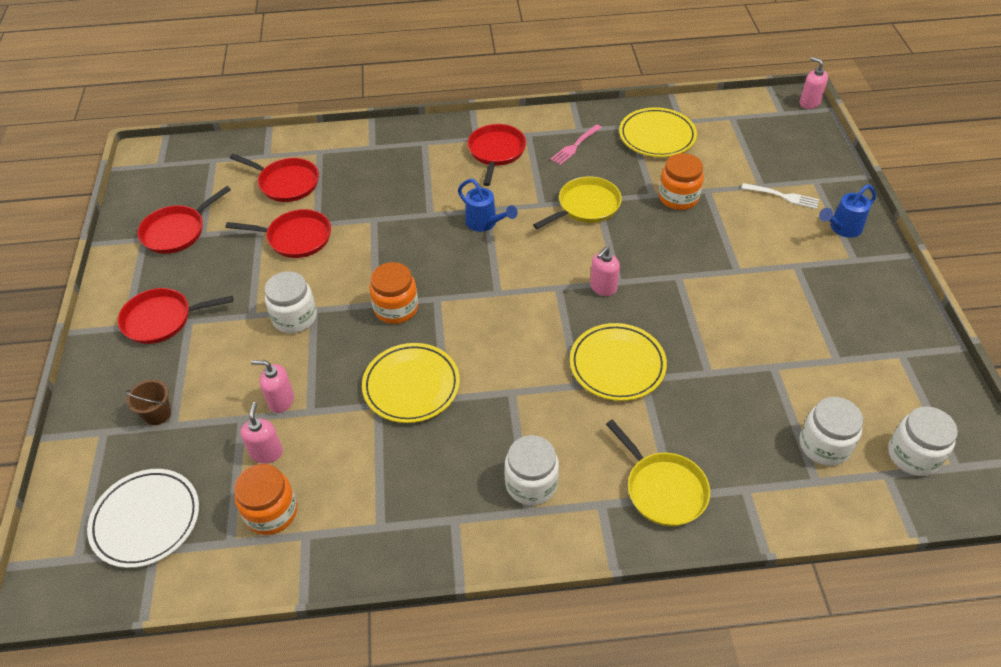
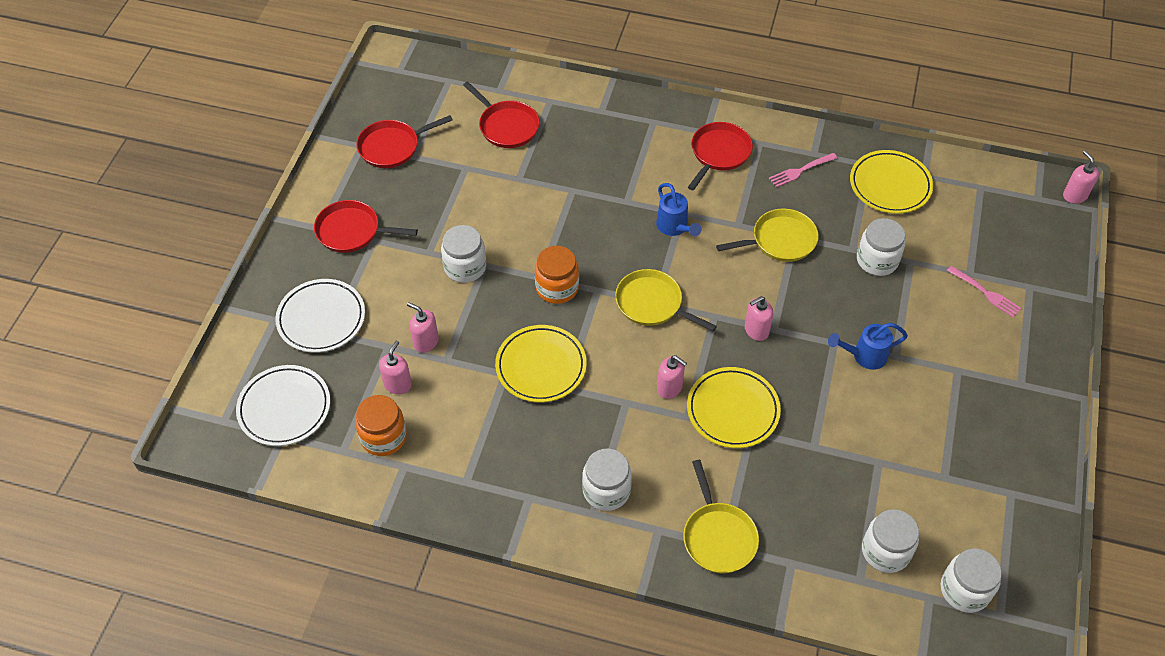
camera: 20 degrees right, 5 degrees up
(157, 414) = (321, 318): brown bucket -> white plate
(296, 238) = (495, 187): red pan -> none
(494, 294) = (652, 303): none -> yellow pan
(547, 364) = (669, 388): none -> pink soap dispenser
(678, 198) = (877, 260): orange jar -> white jar
(782, 196) = (985, 292): white fork -> pink fork
(842, 228) = (1027, 347): blue watering can -> blue watering can (864, 356)

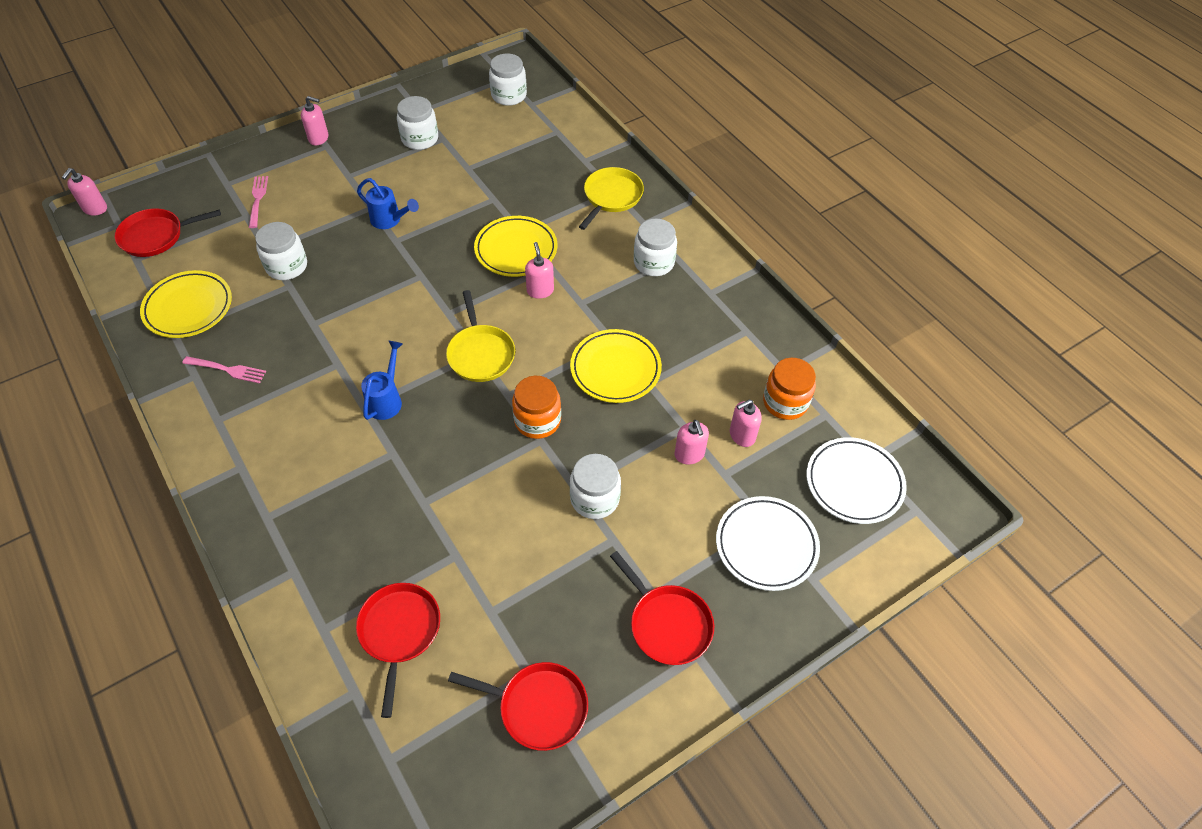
camera: 140 degrees left, 0 degrees up
(719, 153) = (261, 437): red pan -> red pan (155, 236)
(756, 330) = (434, 283): pink soap dispenser -> pink soap dispenser (319, 138)
(780, 240) = (326, 329): yellow pan -> none
(885, 551) = (525, 133): white jar -> white jar (420, 139)

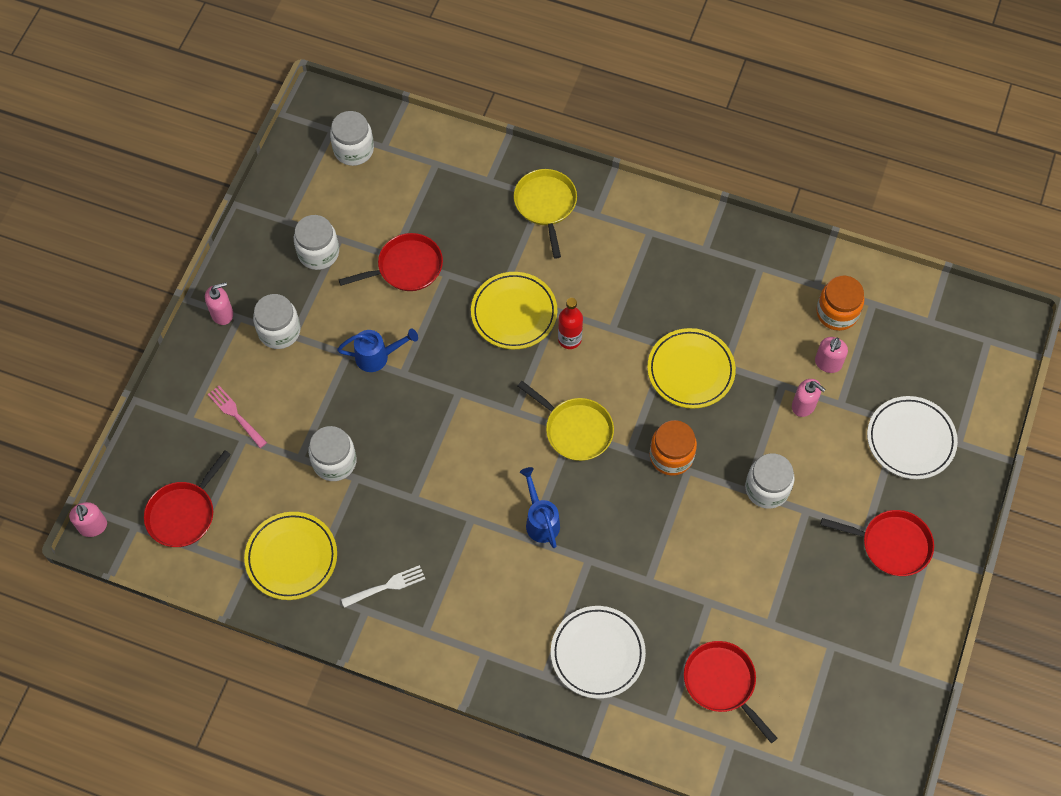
camera: 35 degrees left, 10 degrees up
(227, 370) = (386, 587): pink fork -> white fork
(539, 707) = (857, 662): red pan -> red pan (406, 267)
(540, 290) = (569, 339): pink soap dispenser -> red bottle
(654, 263) = (637, 250): white jar -> white jar (279, 331)
(854, 483) = (932, 348): white plate -> white plate (597, 653)

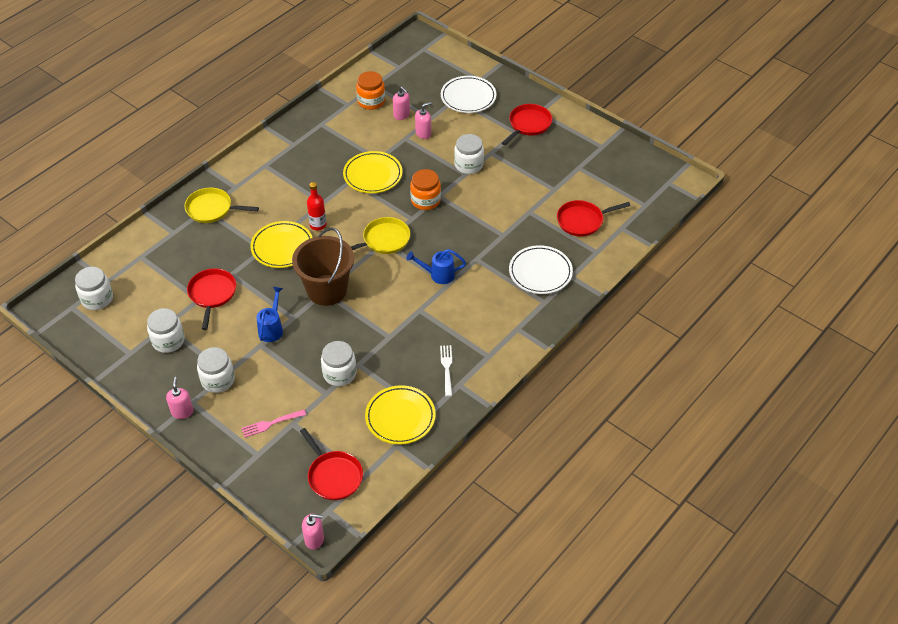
camera: 70 degrees left, 15 degrees down
(462, 394) = (327, 290): none -> brown bucket

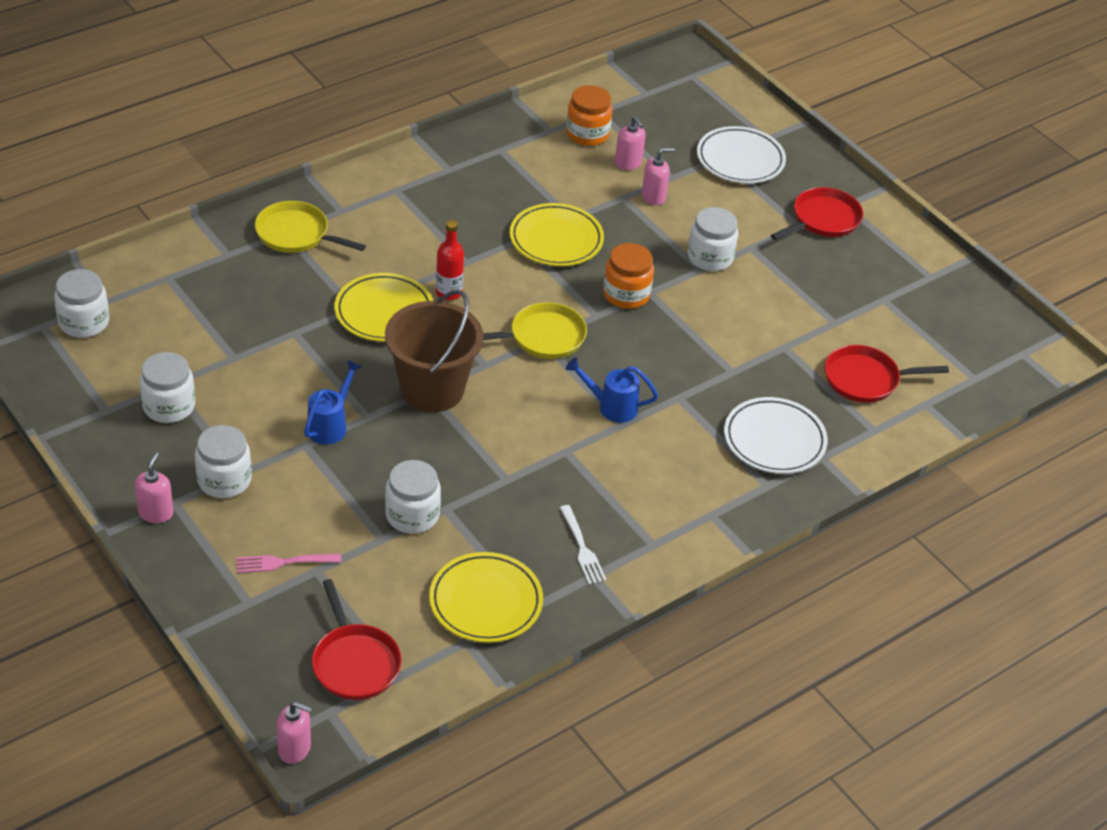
camera: 10 degrees right, 5 degrees down
(212, 294) = (256, 355): red pan -> none
(447, 368) = (581, 547): white fork -> white fork turned 150 degrees clockwise

